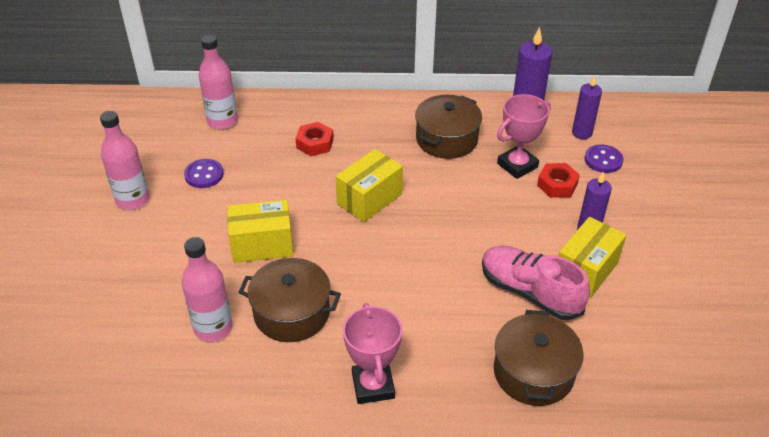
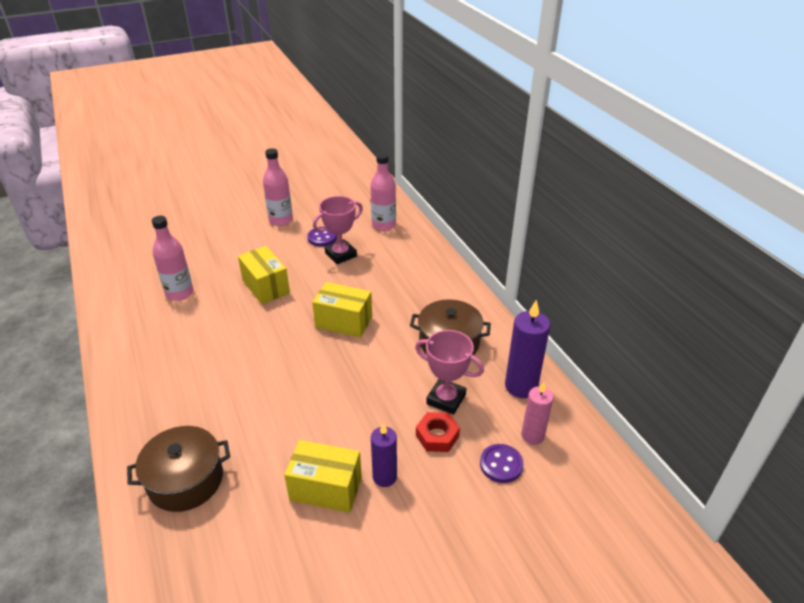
camera: 65 degrees right, 5 degrees down
(292, 313) = (205, 322): brown pot -> none
(315, 143) = (390, 274): red nut -> none
(373, 386) = (147, 385): pink trophy -> pink trophy (341, 255)
(530, 292) = (280, 453): pink shoe -> none
(582, 133) = (532, 436): purple candle -> pink candle

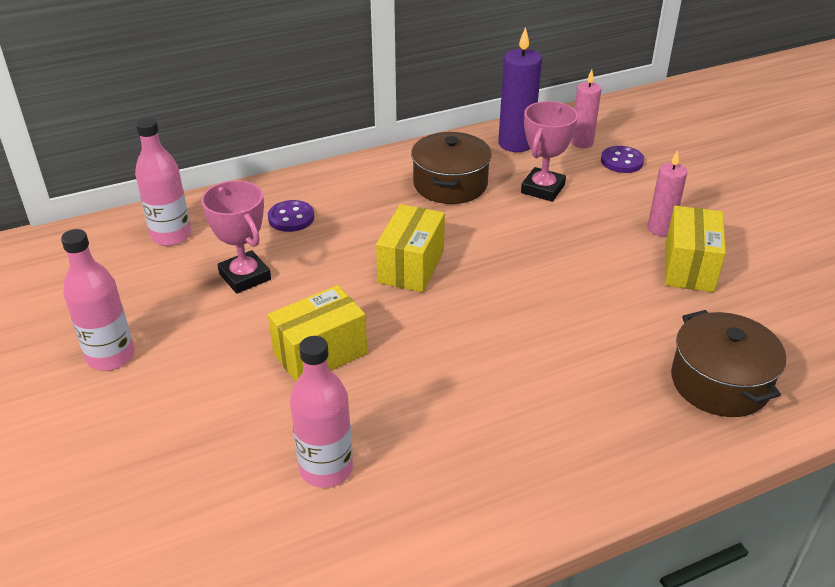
camera: 90 degrees left, 0 degrees up
(322, 238) = (189, 300): purple button -> purple button (291, 218)
(384, 477) = (660, 229): purple candle -> pink candle
(437, 436) = (596, 196): red nut -> none

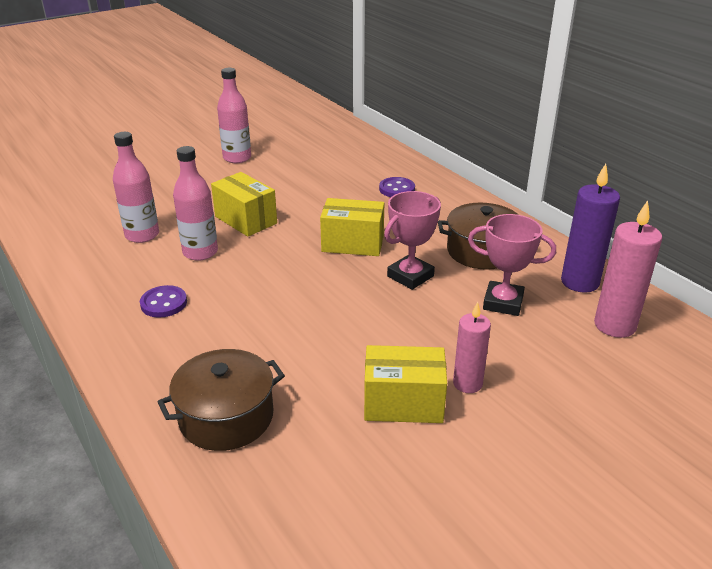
camera: 80 degrees right, 5 degrees down
(171, 235) = (358, 153): pink bottle -> pink bottle (200, 252)
(245, 277) = (321, 183): pink trophy -> pink trophy (410, 276)
(581, 142) = (614, 325): pink candle -> pink candle, size x1.53
(622, 161) = (593, 355): purple button -> purple button (164, 303)

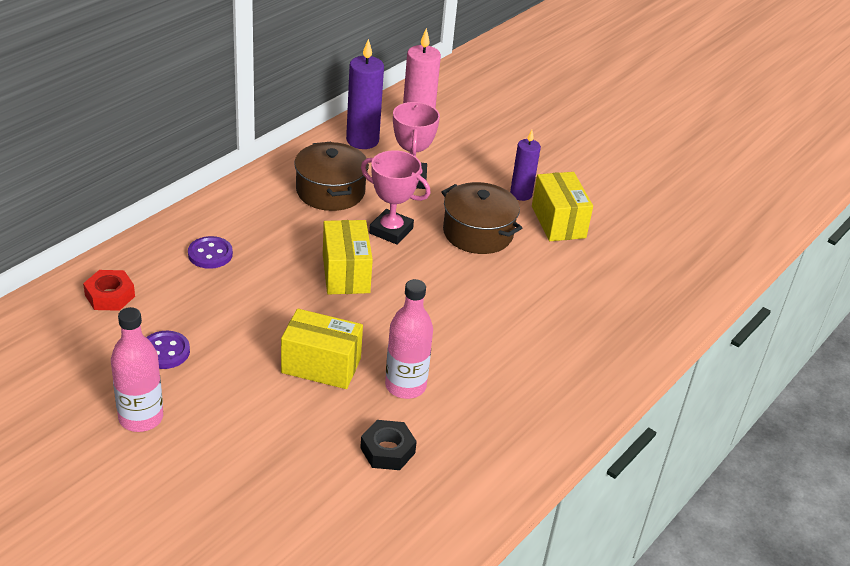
camera: 110 degrees left, 5 degrees up
(142, 235) = (387, 450): pink bottle -> black nut
(164, 303) = (507, 386): purple button -> purple button (165, 351)
(226, 417) = (623, 306): brown pot -> brown pot (478, 233)
(246, 220) = (321, 365): yellow box -> yellow box turned 75 degrees clockwise
(359, 154) = (110, 296): none -> red nut
(467, 383) = (521, 194): pink candle -> purple candle

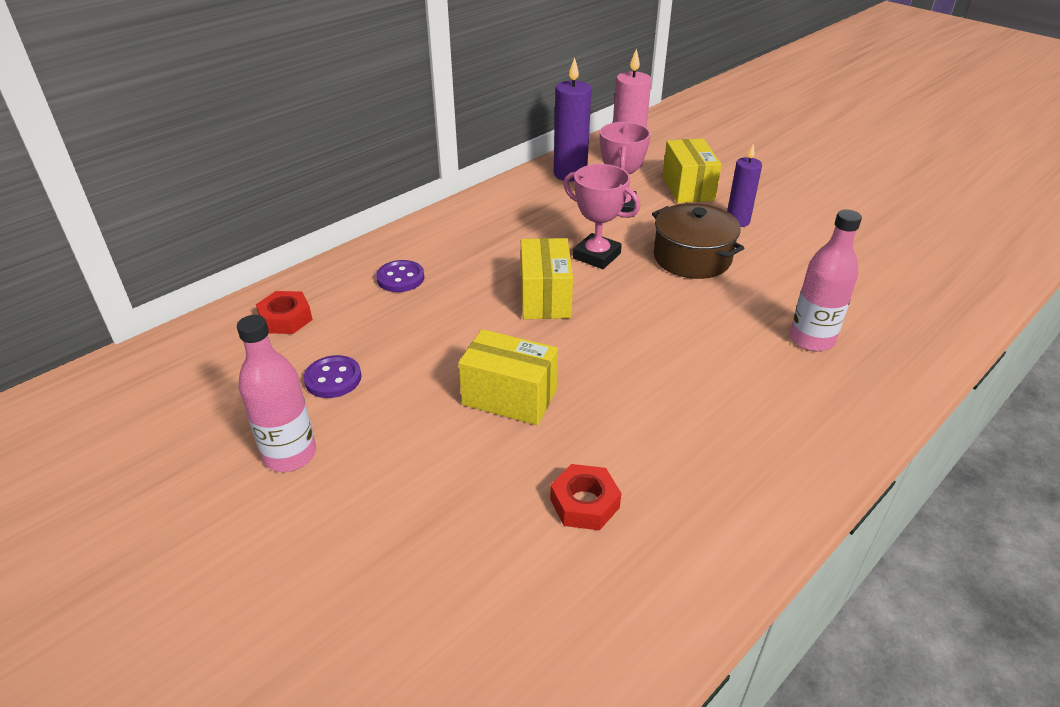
camera: 10 degrees right, 0 degrees up
(330, 191) = (534, 219): brown pot -> none
(387, 450) = (584, 503): black nut -> red nut
(405, 386) = (609, 423): pink bottle -> pink bottle (811, 339)
(558, 222) = (781, 247): yellow box -> yellow box (688, 188)

